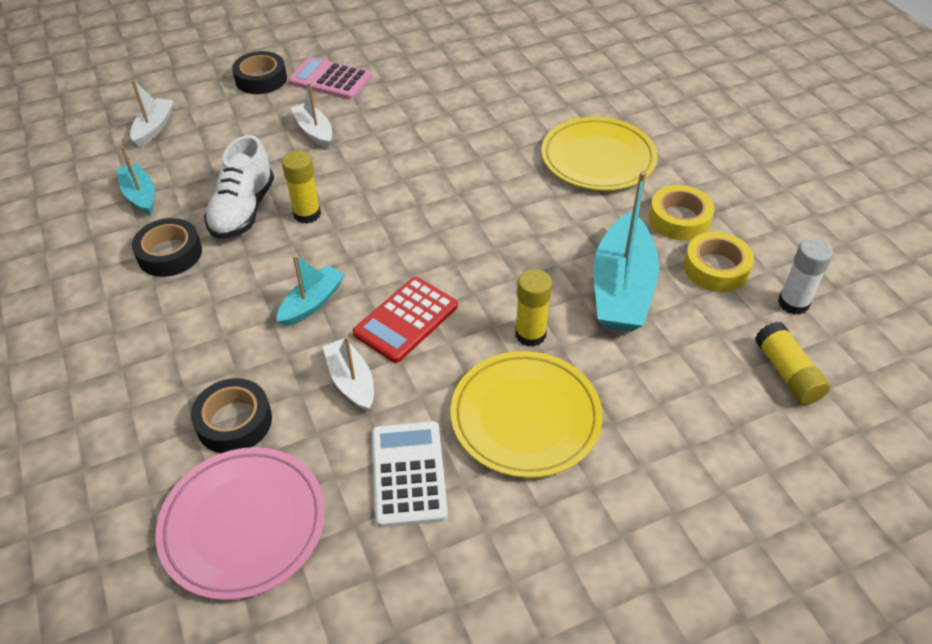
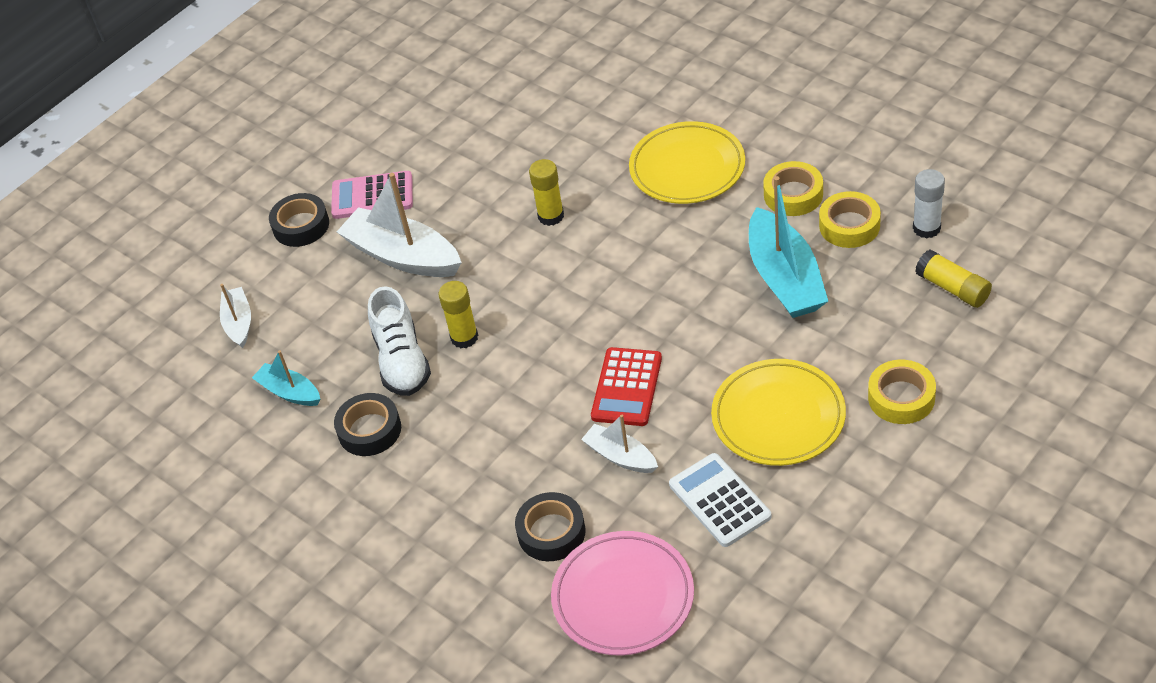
camera: 20 degrees left, 0 degrees up
(312, 303) = (535, 411): turquoise boat -> none
(314, 131) = (403, 256): white boat -> white boat, size x1.85
(530, 334) = (737, 351): yellow glue stick -> yellow glue stick (551, 216)
(664, 460) = (901, 397): none -> yellow tape

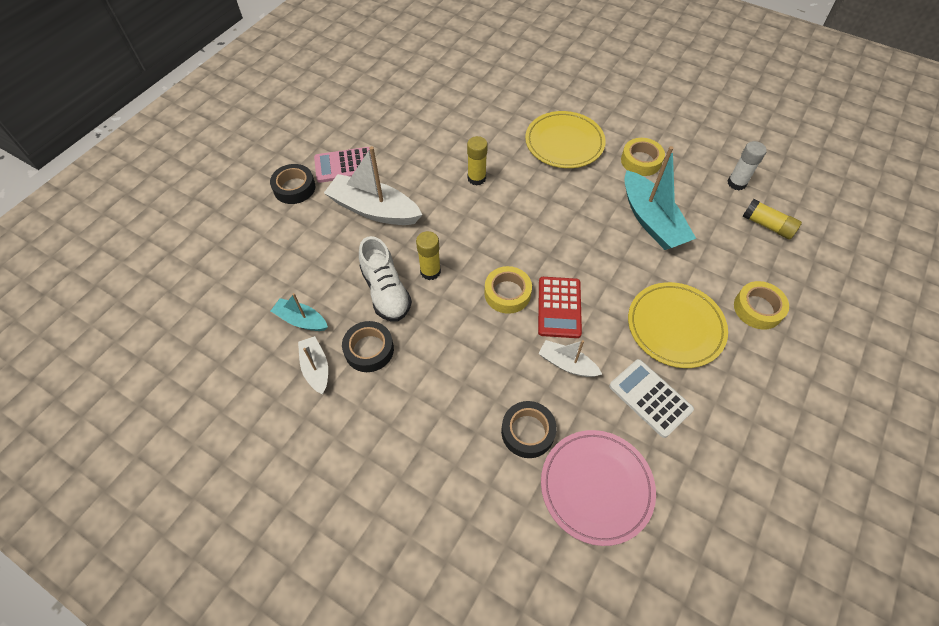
camera: 15 degrees left, 10 degrees up
(238, 323) = (254, 264): white boat -> white boat (316, 368)
(849, 226) = (684, 182): yellow tape -> yellow tape (507, 293)

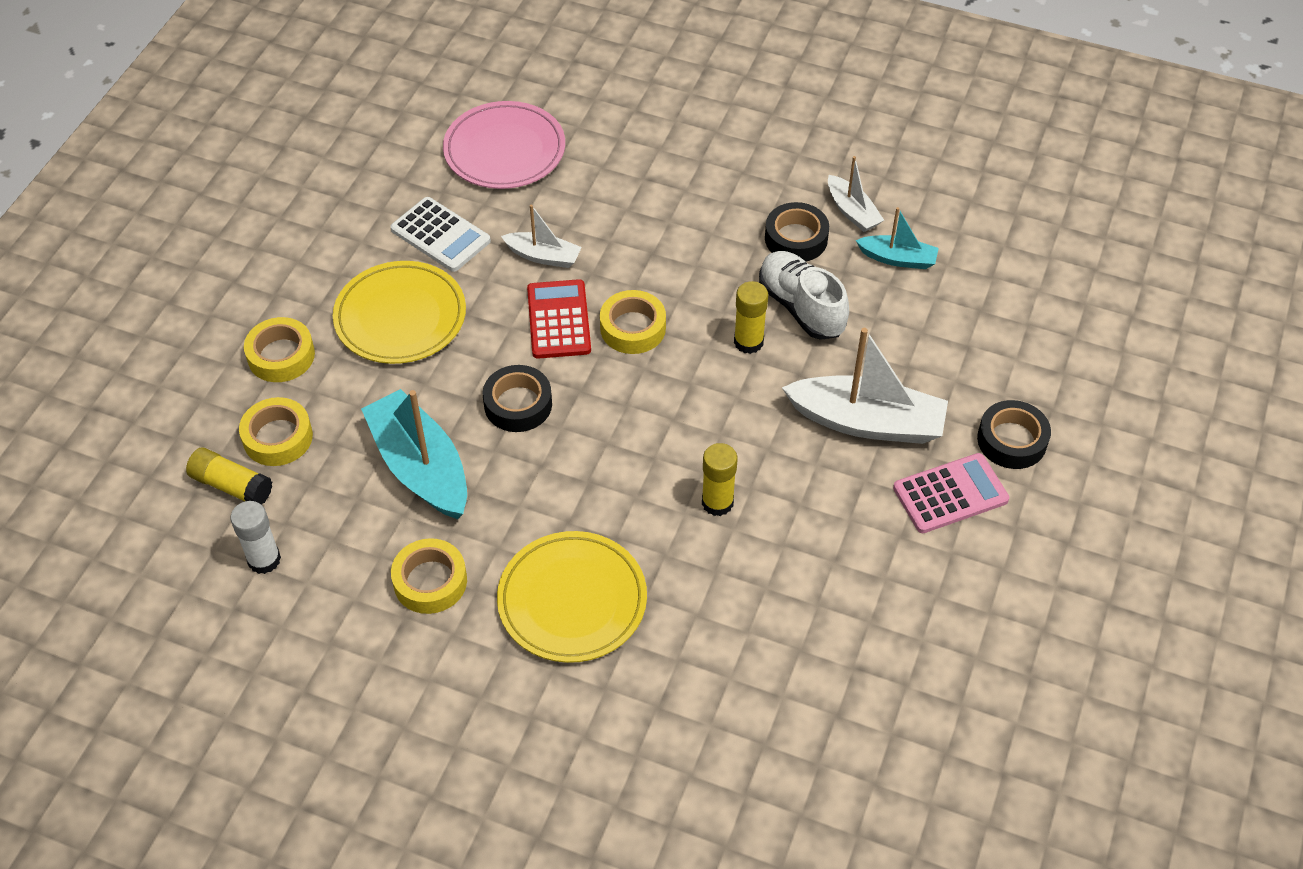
camera: 170 degrees right, 5 degrees down
(527, 432) = (584, 185): black tape -> black tape (518, 404)
(746, 251) = (278, 437): none -> yellow tape

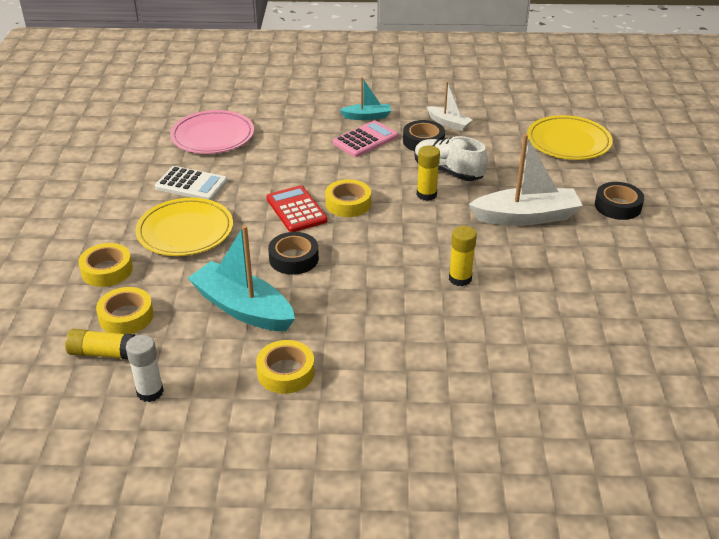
camera: 20 degrees left, 15 degrees down
(543, 256) = (268, 181): white boat -> none
(572, 600) = (395, 357): yellow plate -> yellow plate (568, 142)
(898, 259) = (490, 138): turquoise boat -> turquoise boat (367, 116)
(950, 494) = (601, 240): pink calculator -> pink calculator (365, 140)

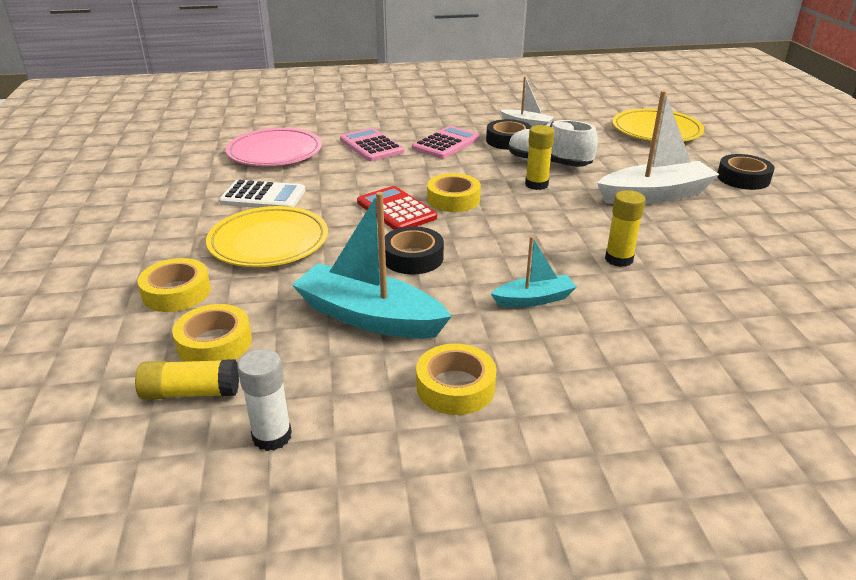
camera: 10 degrees left, 5 degrees down
(298, 137) = (371, 146): none -> pink calculator
(367, 116) = (438, 125): turquoise boat -> turquoise boat (534, 299)

